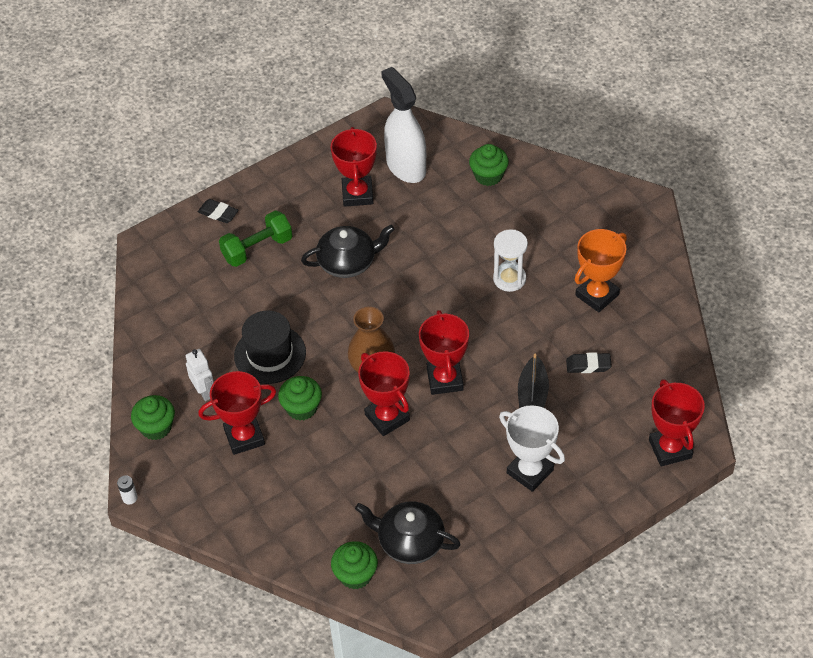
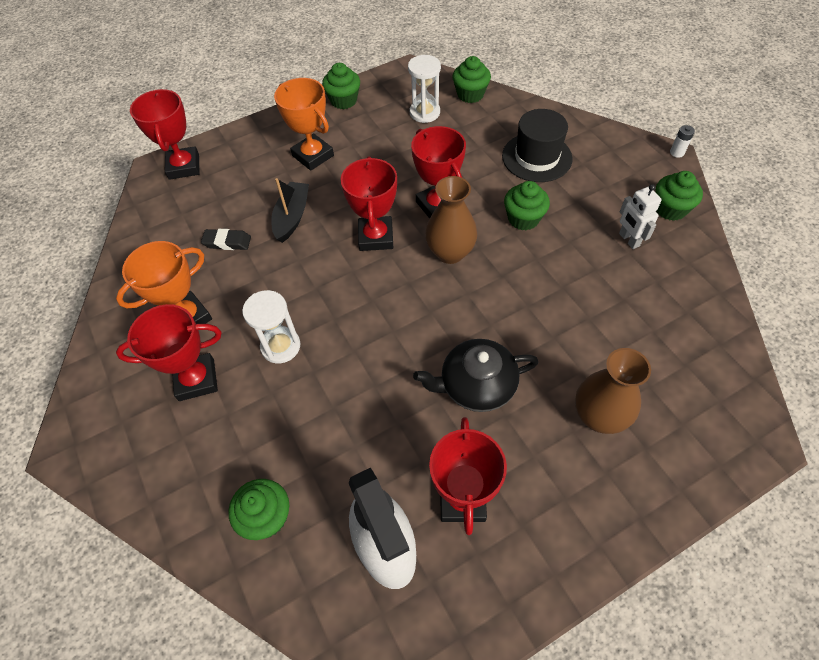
camera: 175 degrees left, 5 degrees up
(218, 213) = (666, 483): black eraser -> none
(244, 437) = (578, 196): red trophy -> red trophy (196, 380)
(257, 249) = (598, 416): green dumbbell -> brown vase
(270, 354) = (563, 274): black hat -> black hat (537, 157)
(410, 541) = (424, 113): black teapot -> white hourglass
(512, 556) = (343, 100): none -> green cupcake
(530, 471) = (313, 156): white trophy -> orange trophy

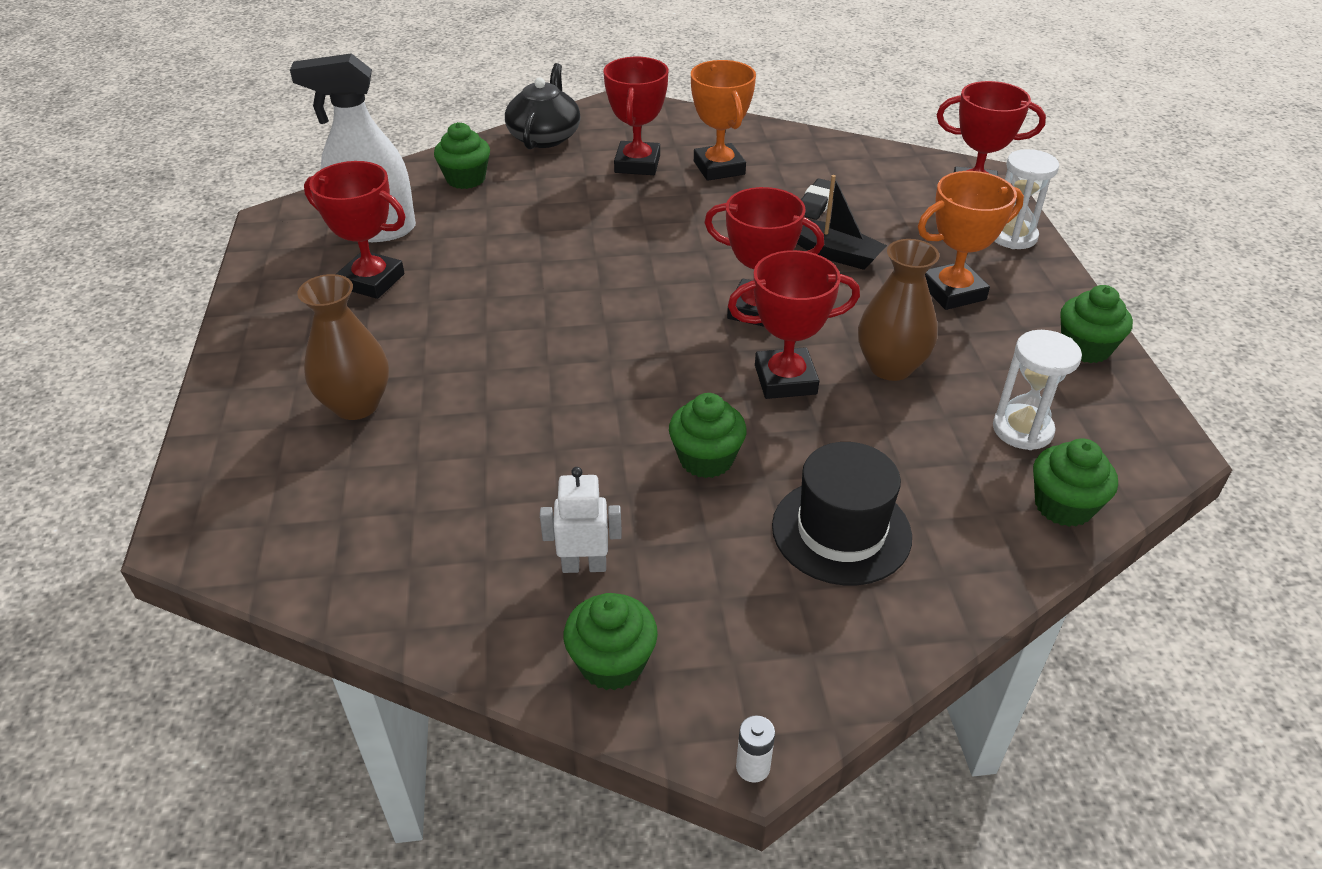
camera: 110 degrees right, 15 degrees down
(280, 346) = (639, 214): white hourglass -> white hourglass (1013, 236)
(450, 252) = (688, 365): brown vase -> brown vase (890, 367)
(476, 385) = (479, 326): black teapot -> black teapot (545, 137)

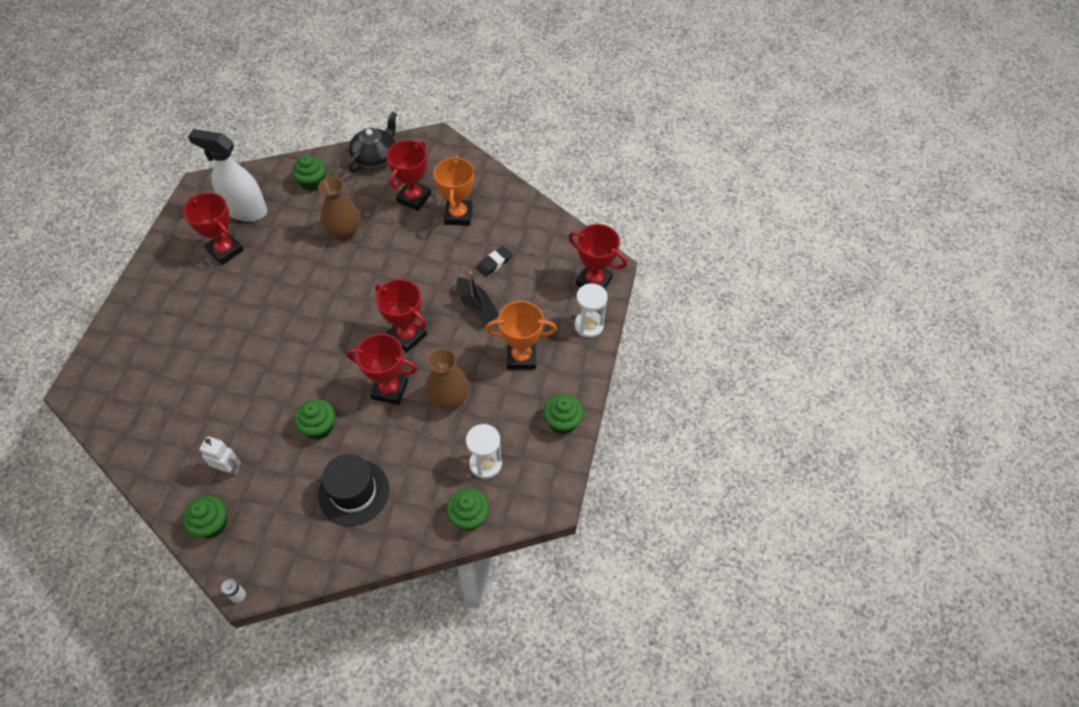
camera: 20 degrees right, 15 degrees up
(356, 405) = (178, 336): brown vase -> brown vase (344, 232)

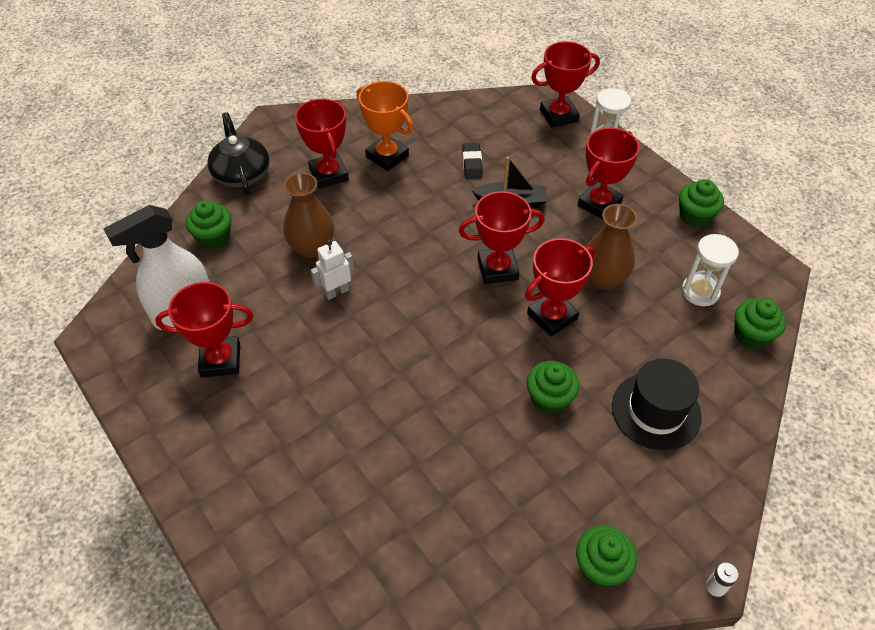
camera: 50 degrees left, 5 degrees down
(229, 469) = (537, 511): white robot -> white robot (336, 292)
(521, 357) = (599, 204): orange trophy -> red trophy

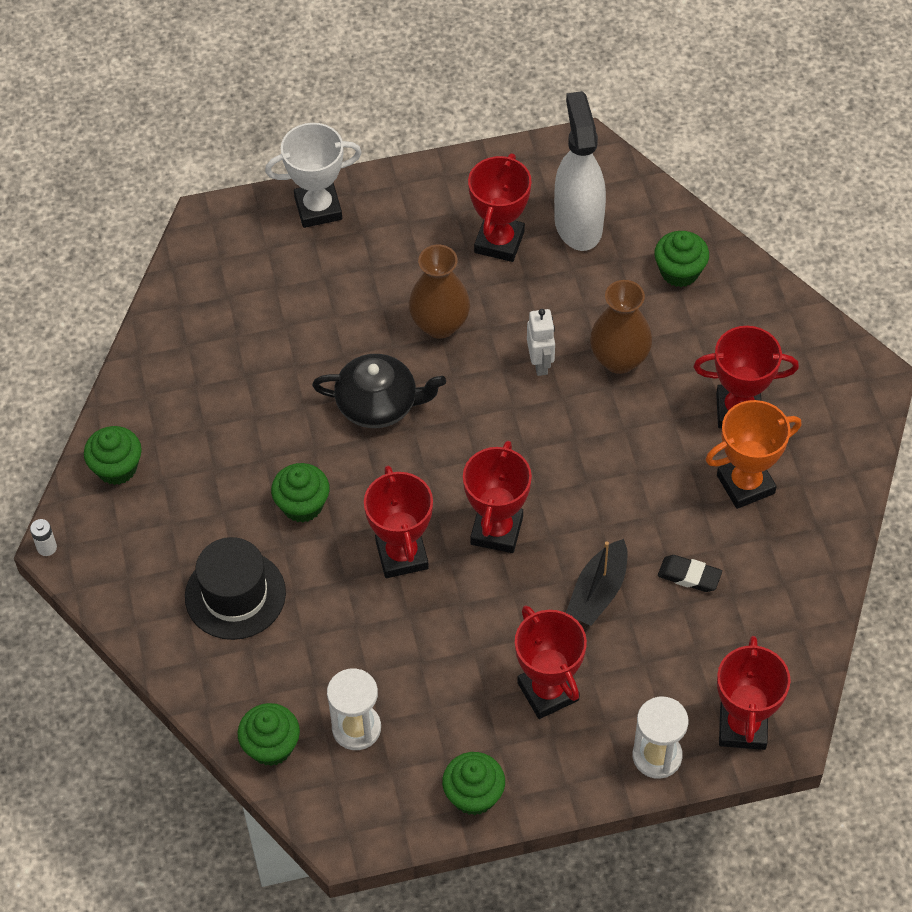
camera: 115 degrees right, 5 degrees up
(224, 523) = (318, 208): none -> white trophy
(241, 174) = (779, 321): black teapot -> black teapot (378, 404)
(603, 278) = (428, 634): brown vase -> brown vase (440, 324)

